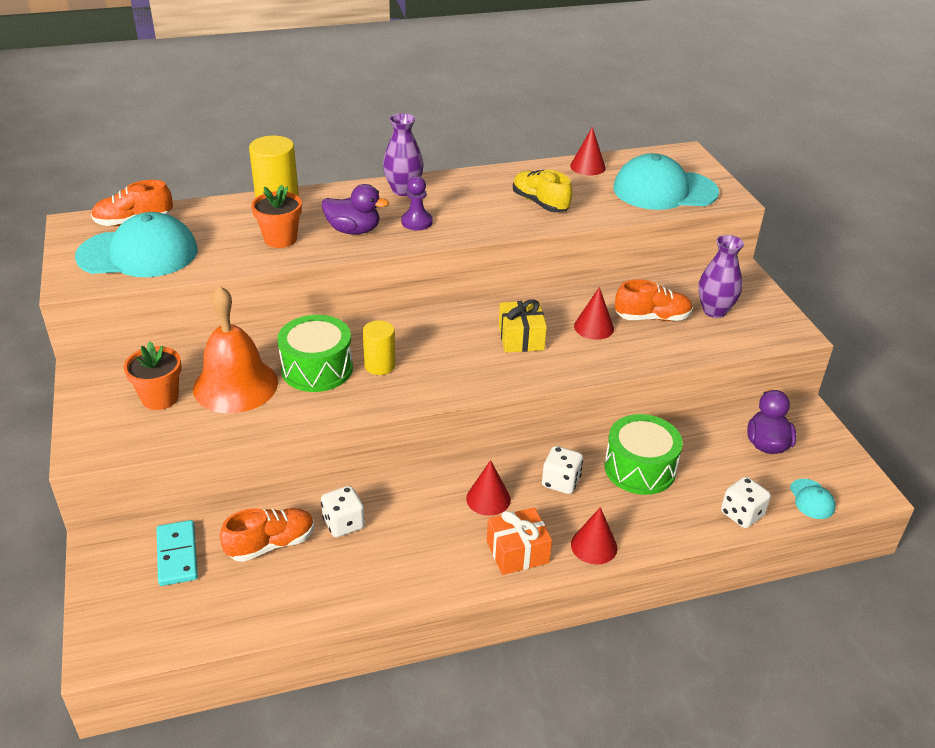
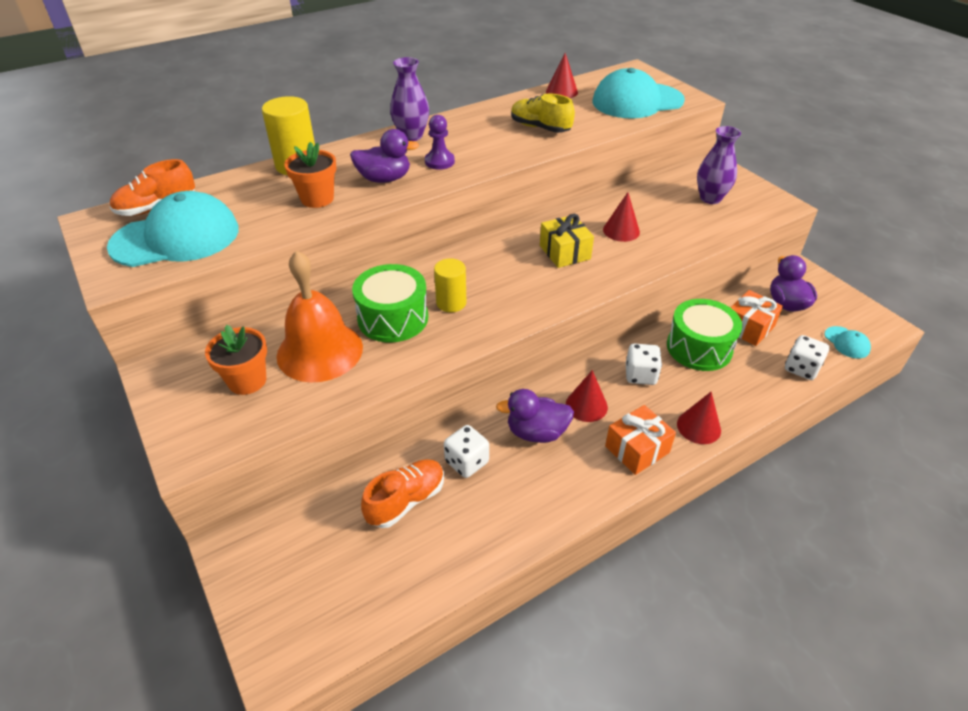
camera: 15 degrees left, 5 degrees up
(177, 555) = (316, 537): turquoise domino -> none
(425, 512) = (536, 432): none -> purple duck
(652, 318) = (664, 213): orange shoe -> none
(707, 460) = (748, 327): none -> orange gift

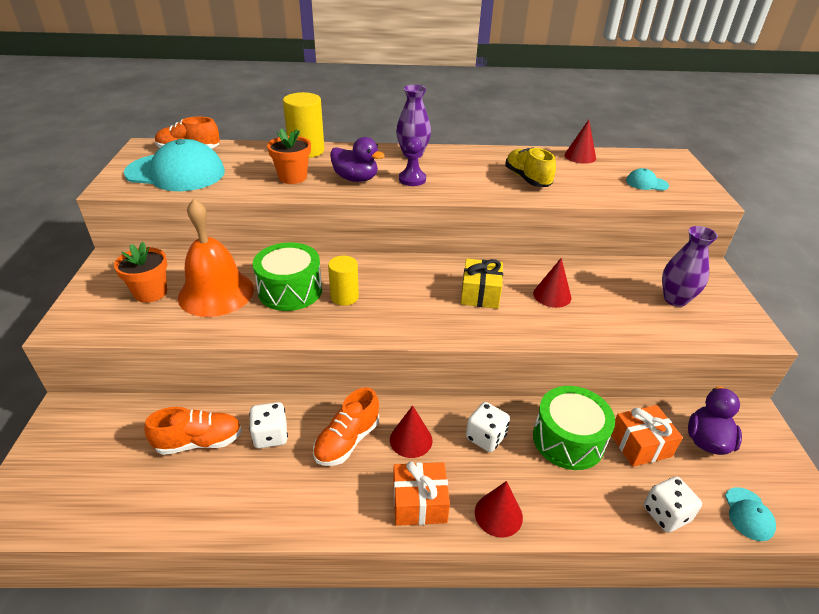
camera: 30 degrees right, 5 degrees down
(536, 432) = (347, 441): purple duck -> orange shoe
(637, 101) = (646, 183): turquoise cap -> turquoise cap, size x0.43

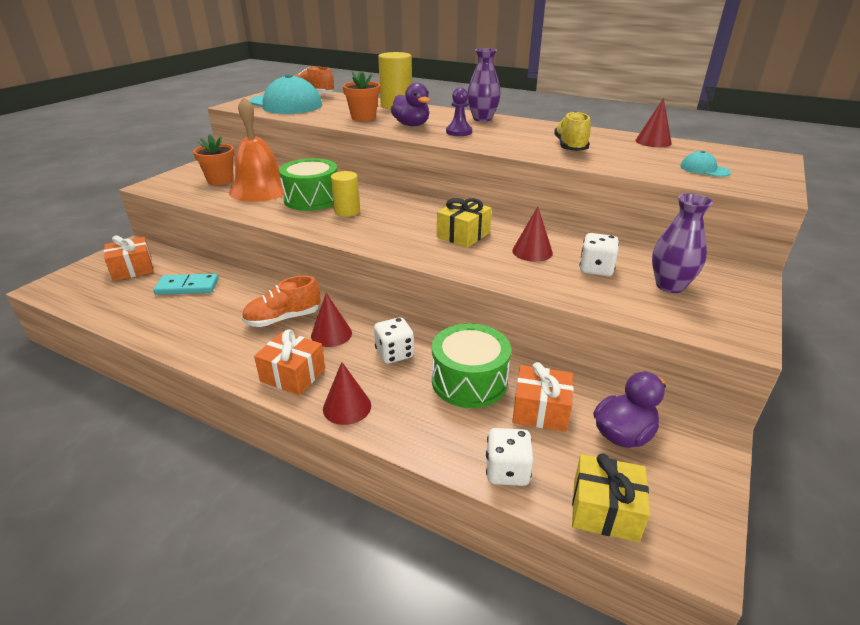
camera: 30 degrees right, 5 degrees down
(101, 443) = (133, 269): none -> orange gift
(199, 442) = (187, 287): orange shoe -> turquoise domino
(270, 436) = (235, 298): white dice -> white dice (596, 269)
(748, 514) = (605, 510): turquoise cap -> yellow gift

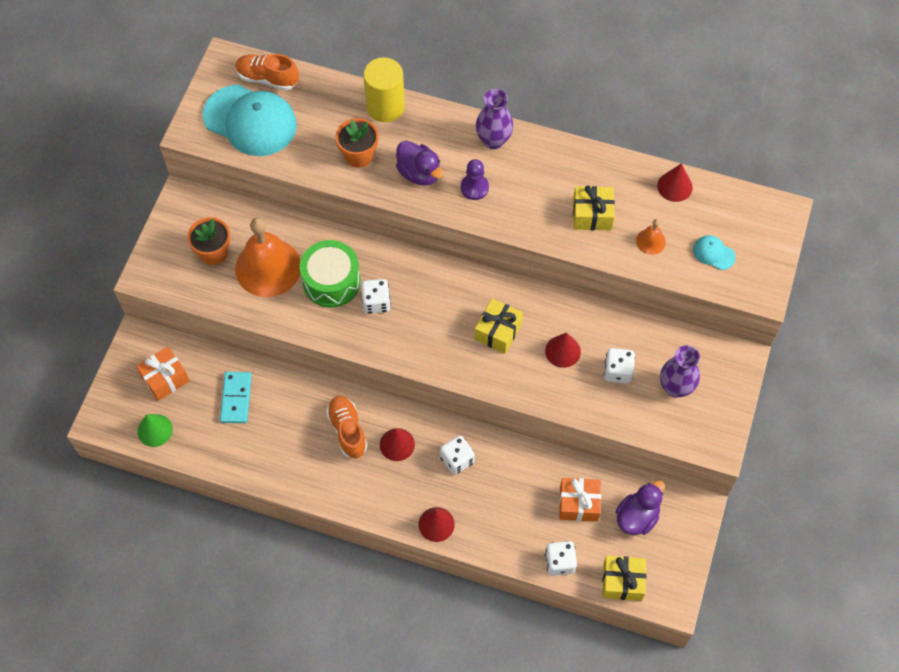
camera: 10 degrees left, 30 degrees up
(91, 298) = (155, 430): none -> green cone
(187, 287) = (236, 398): turquoise domino -> turquoise domino turned 75 degrees counterclockwise
(283, 319) = (347, 430): orange shoe -> orange shoe turned 105 degrees clockwise
(293, 375) = (383, 498): orange gift -> none
(347, 211) = (376, 302): yellow cylinder -> white dice
(469, 381) = (522, 482): green drum -> none
(570, 147) = (592, 215): yellow shoe -> yellow gift
(632, 160) = (650, 241): none -> orange bell

